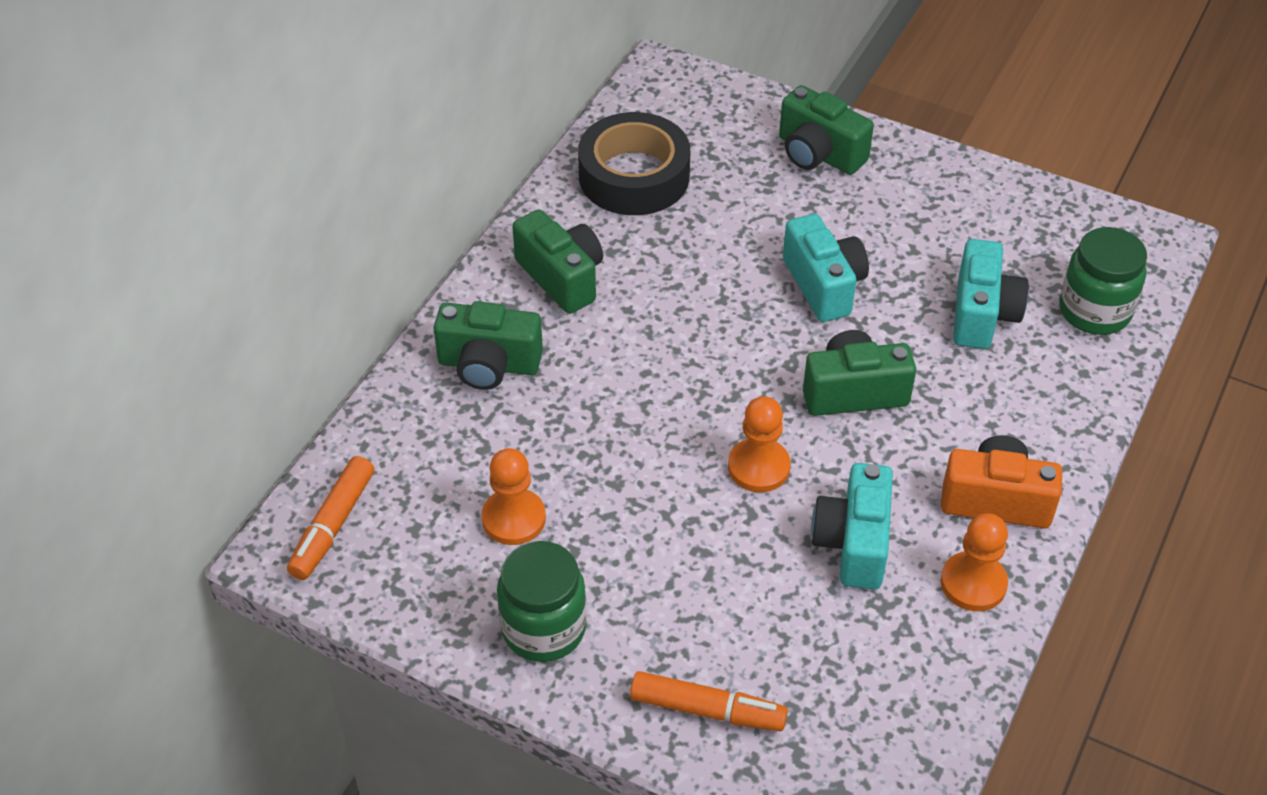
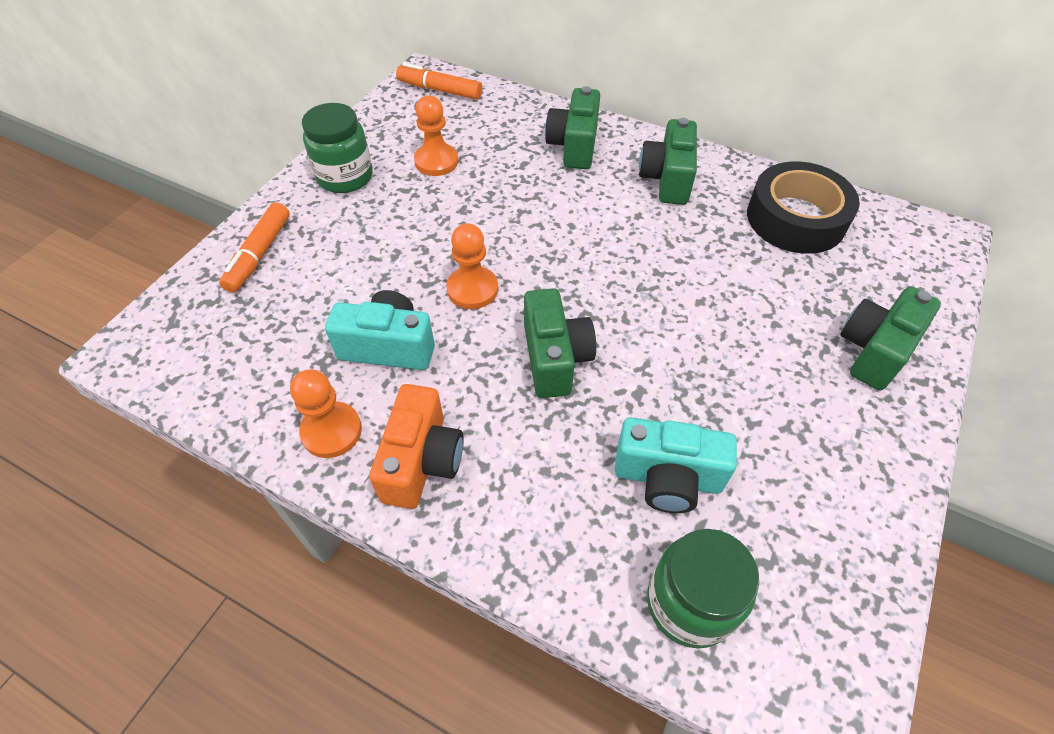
camera: 90 degrees right, 5 degrees up
(562, 277) = (667, 179): green camera -> green camera turned 135 degrees clockwise
(824, 285) = (687, 344): turquoise camera -> none

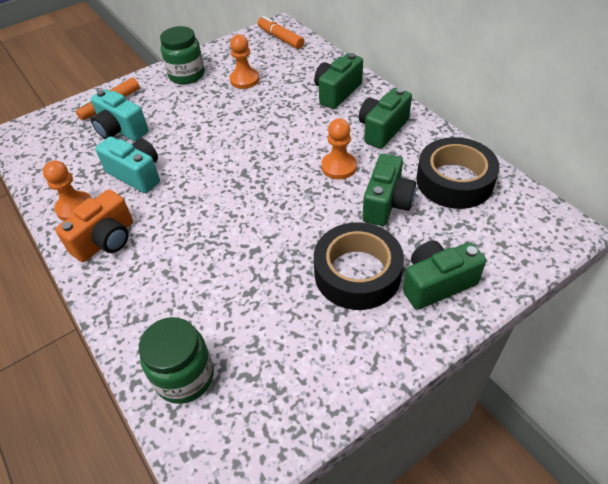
camera: 30 degrees right, 5 degrees down
(472, 289) = (206, 158): orange pawn -> orange pawn (339, 167)
(555, 358) = (221, 213): green camera -> green camera (387, 203)
(667, 478) = (230, 304): turquoise camera -> turquoise camera (121, 130)
(782, 372) = (357, 273): none -> black tape

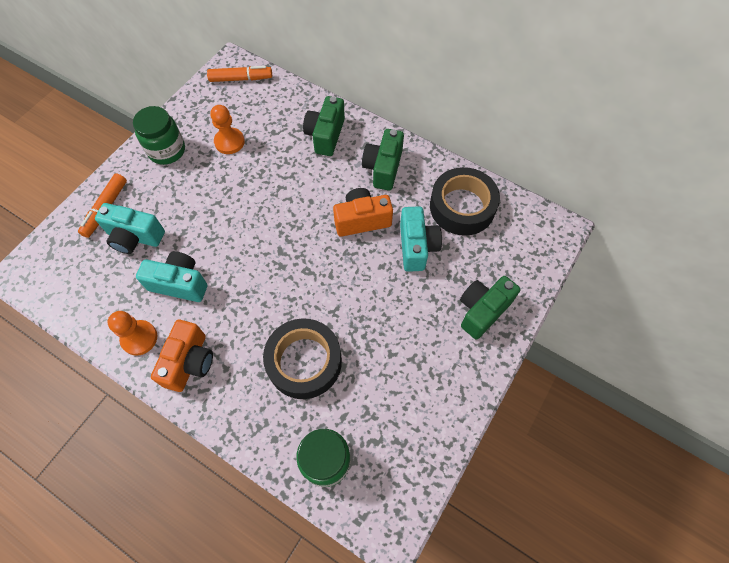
camera: 25 degrees left, 15 degrees up
(280, 38) = (241, 79): orange marker -> orange marker turned 150 degrees clockwise
(339, 167) = (362, 220): orange pawn -> orange camera
(357, 273) = (419, 321): black tape -> black tape (304, 361)
(387, 203) = (417, 246): green camera -> turquoise camera

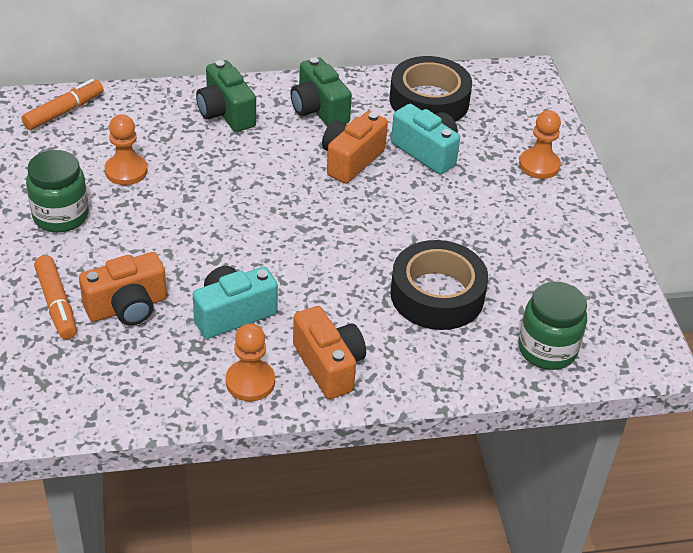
camera: 45 degrees left, 20 degrees down
(135, 237) = (127, 307): turquoise camera -> orange camera
(482, 310) = (539, 165): green camera -> orange pawn

